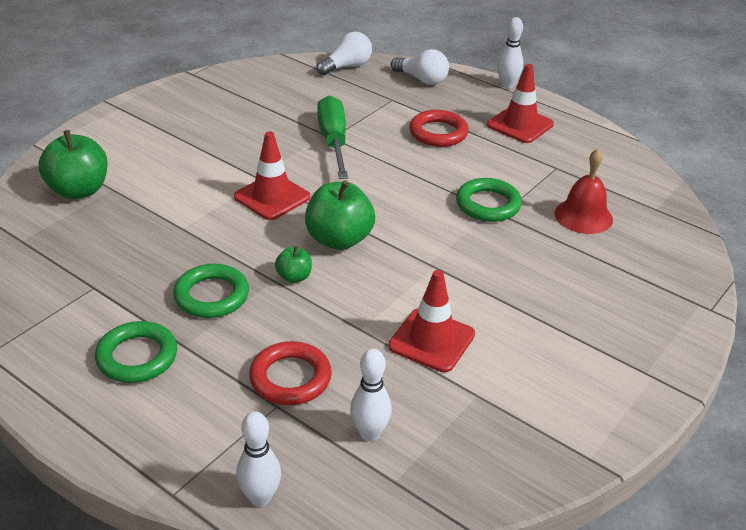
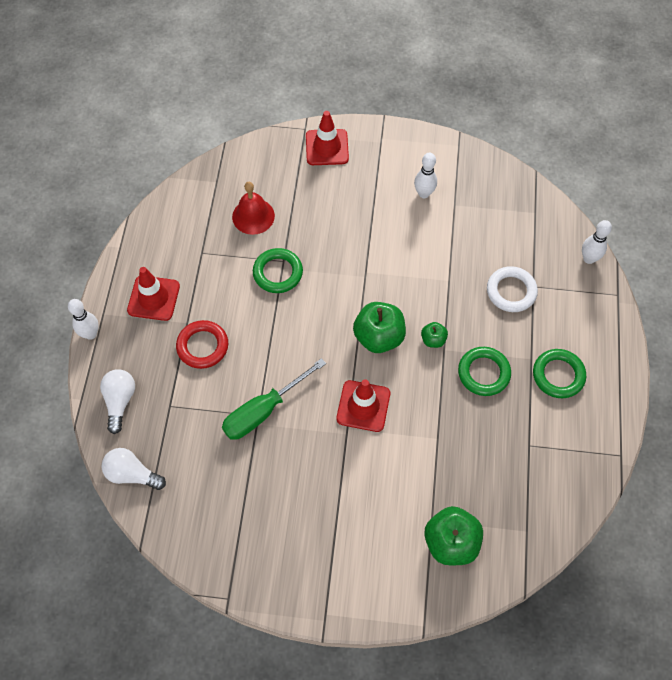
camera: 120 degrees left, 25 degrees up
(290, 378) = (511, 291): red ring -> white ring
(369, 433) = (516, 236): white bowling pin -> white bowling pin (424, 193)
(431, 340) = (431, 242): red traffic cone -> red traffic cone (327, 147)

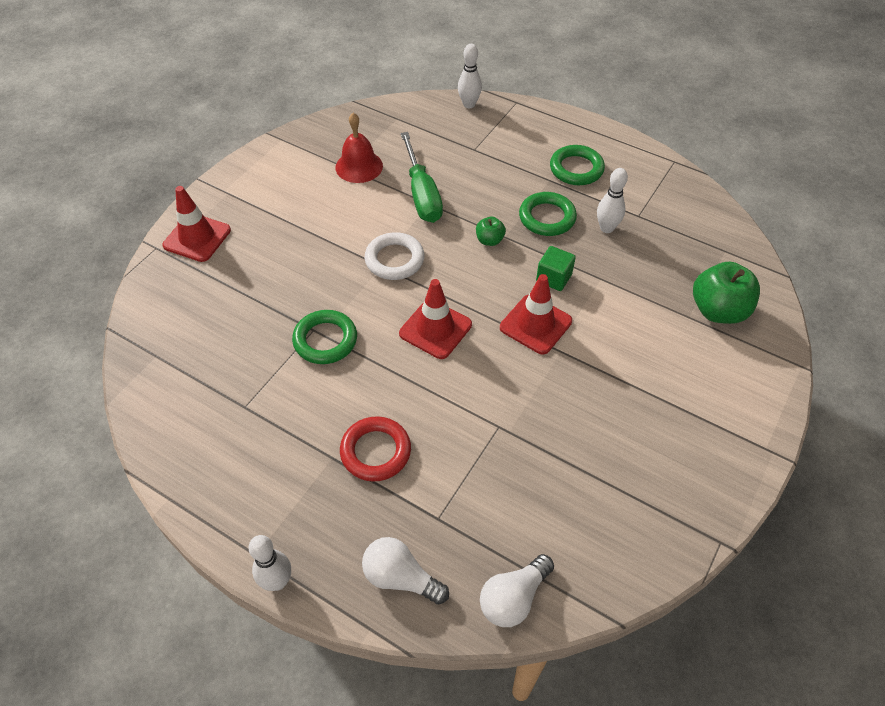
camera: 65 degrees left, 10 degrees down
(153, 298) = (273, 483): red traffic cone -> red traffic cone (435, 329)
(253, 216) = (233, 336): red bell -> red bell (359, 166)
(263, 411) = (495, 418): green screwdriver -> green screwdriver (422, 194)
(379, 337) = (461, 281): green apple -> none
(418, 402) = (554, 278): none -> green cube
(424, 193) = (317, 184): white bowling pin -> white bowling pin (606, 228)
(511, 291) = (470, 165): white ring -> white ring (394, 260)

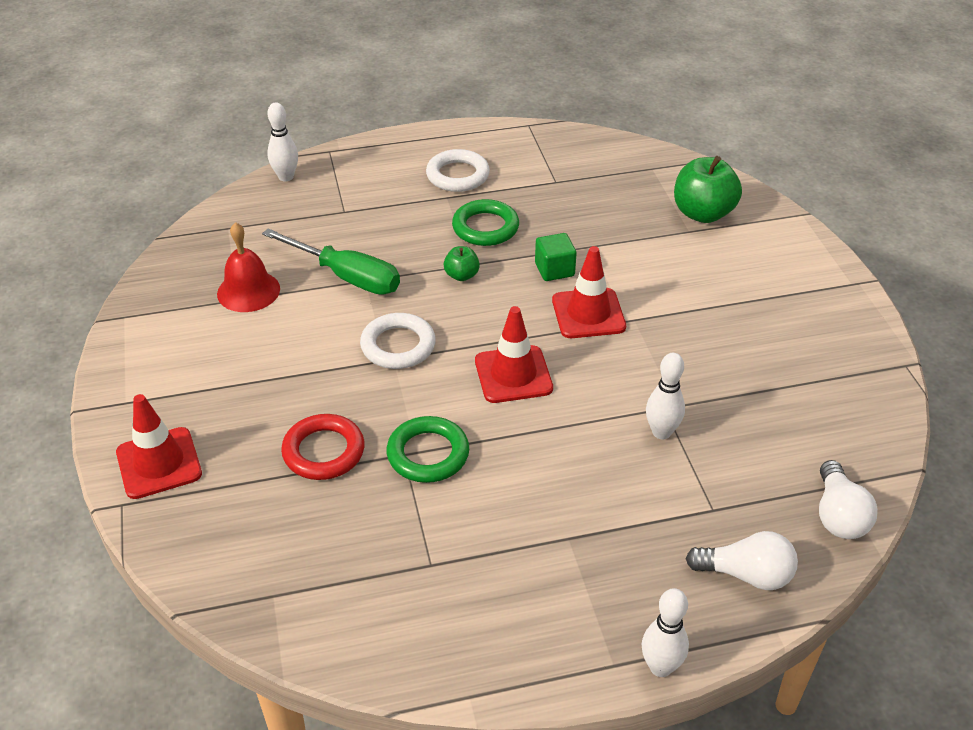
camera: 45 degrees left, 10 degrees down
(375, 451) = (597, 503): red ring -> red ring (323, 451)
(400, 577) = (746, 574): white light bulb -> white light bulb turned 150 degrees counterclockwise
(576, 169) = (458, 175): green ring -> white ring
(606, 228) = (544, 206): white bowling pin -> white bowling pin (661, 432)

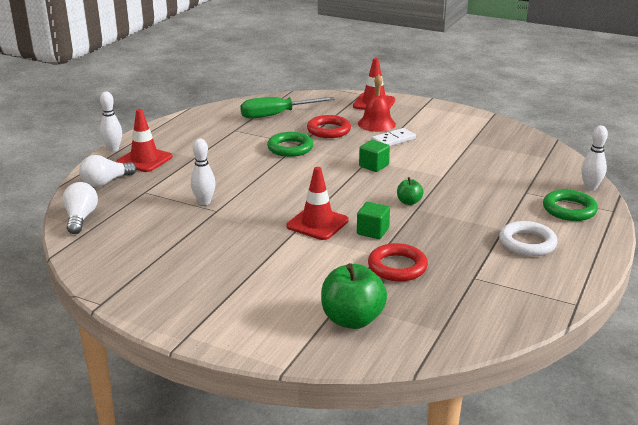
camera: 130 degrees right, 15 degrees down
(248, 291) = (474, 147): red bell -> red bell (376, 124)
(295, 369) = (393, 140): none -> white domino
(347, 277) = (453, 172): green screwdriver -> green screwdriver (276, 115)
(398, 346) = (373, 166): white ring -> green cube
(485, 227) = (449, 228): green ring -> green ring (569, 209)
(513, 374) = (306, 184): red traffic cone -> red traffic cone (144, 160)
(596, 226) = (397, 267): none -> red ring
(838, 515) = (81, 218): white light bulb -> white light bulb turned 45 degrees clockwise

